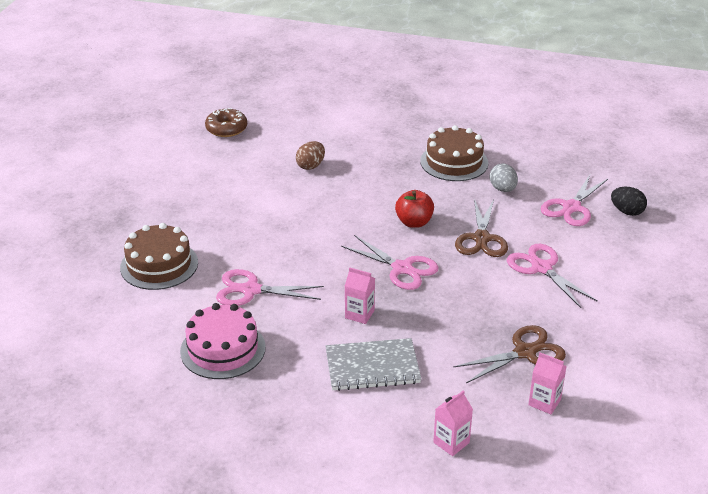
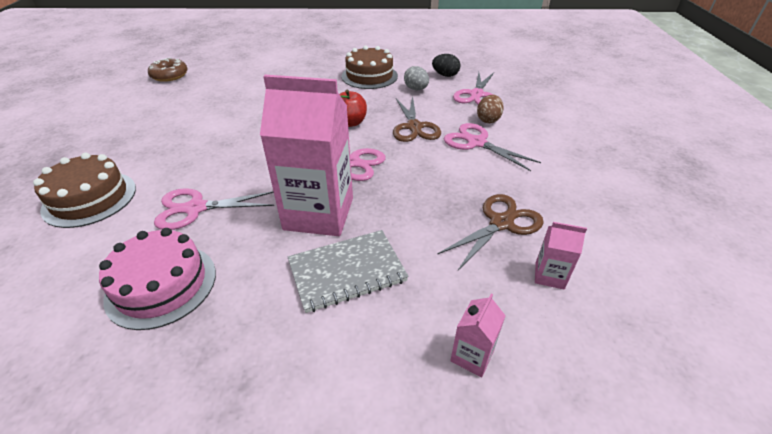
camera: 15 degrees left, 5 degrees up
(311, 166) = (248, 93): brown egg -> brown egg (488, 120)
(359, 314) = (319, 214): pink carton -> pink carton, size x2.36
(627, 212) = (520, 92): black egg -> black egg (445, 75)

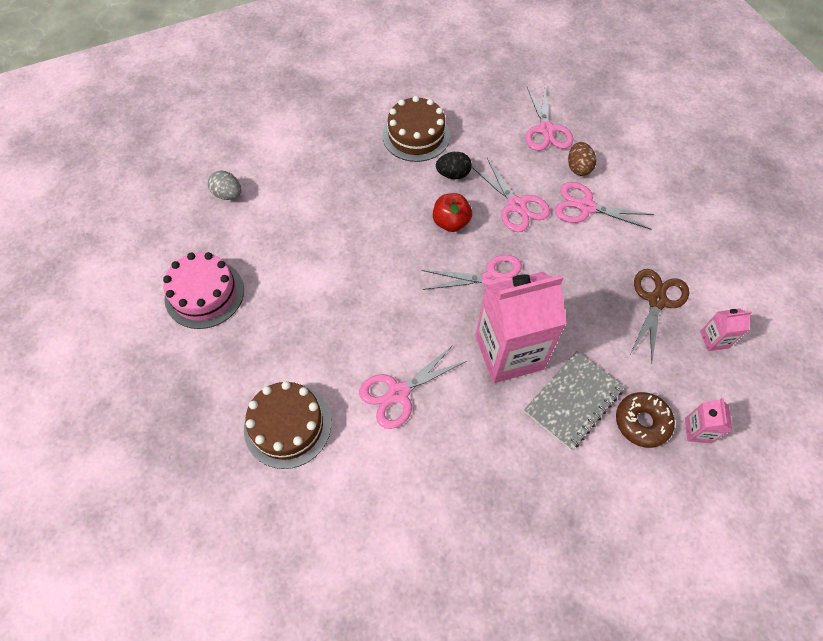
camera: 25 degrees left, 20 degrees up
(161, 285) = (443, 477): pink cake -> pink cake (204, 294)
(169, 75) = (179, 217): brown donut -> brown donut (642, 422)
(414, 127) = (516, 205): brown scissors -> pink scissors
(416, 89) = (480, 142): grey egg -> grey egg (228, 194)
(445, 75) = (495, 105): black egg -> black egg (453, 174)

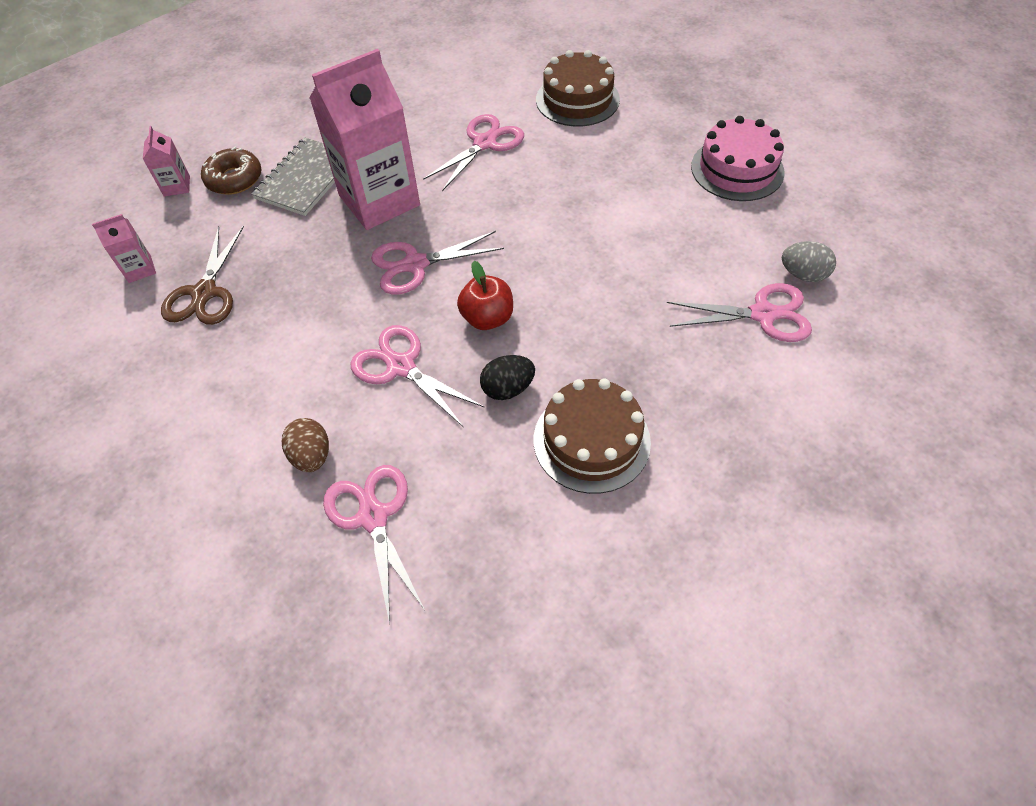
camera: 165 degrees right, 5 degrees down
(586, 207) = (297, 392): pink scissors -> pink scissors (763, 314)

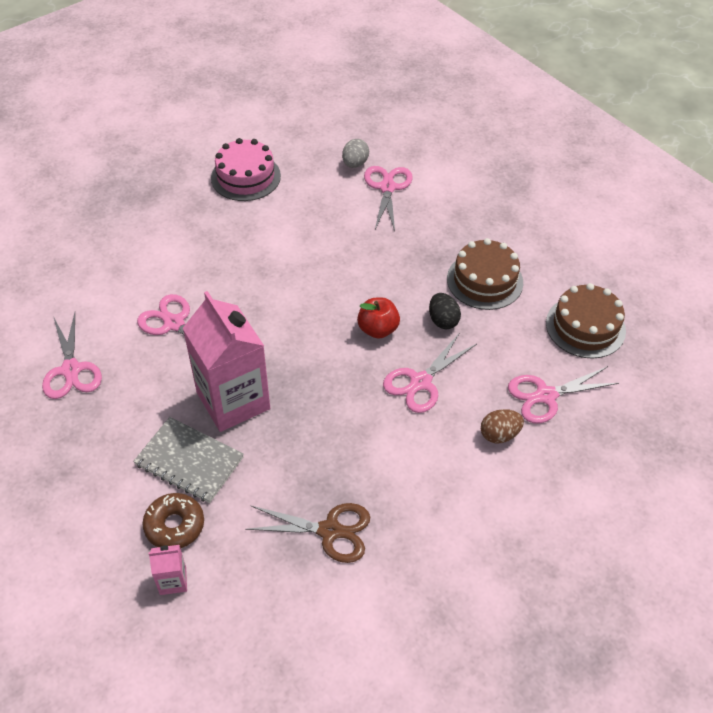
camera: 90 degrees left, 5 degrees down
(140, 269) = (291, 595): pink carton -> none
(415, 265) = (316, 374): pink scissors -> pink scissors (71, 370)
(577, 99) = (132, 257): brown cake -> brown cake (585, 327)

